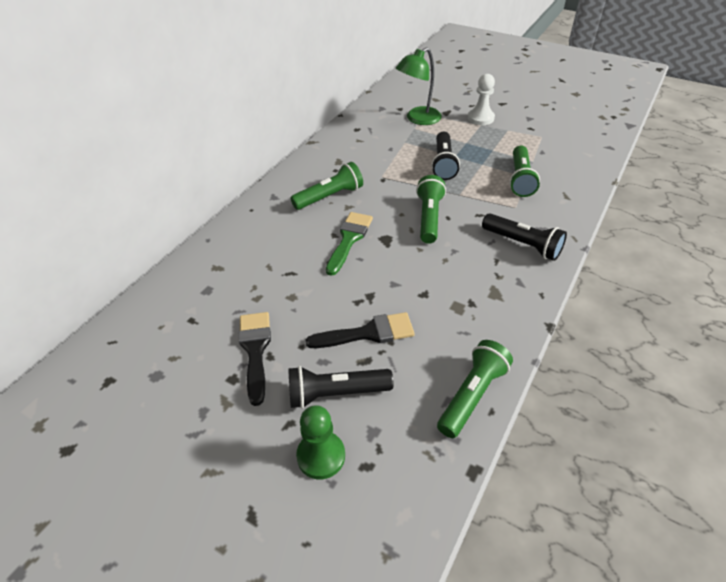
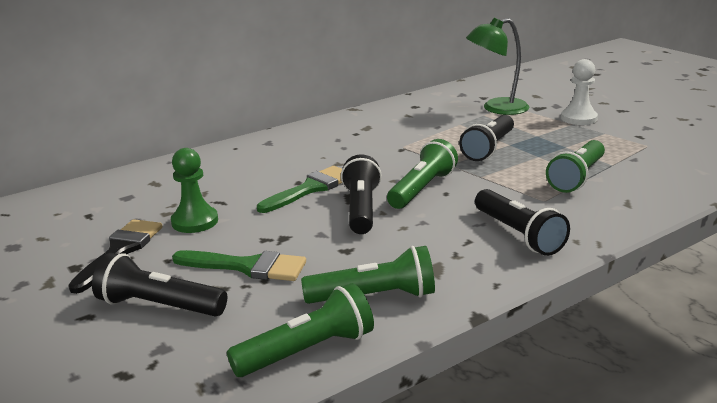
camera: 25 degrees right, 20 degrees down
(321, 456) = (88, 351): green pawn -> green pawn (195, 221)
(330, 196) = (326, 152): green flashlight -> green flashlight (374, 297)
(368, 333) = (247, 267): black brush -> green brush
(402, 250) = (361, 209): none -> black flashlight

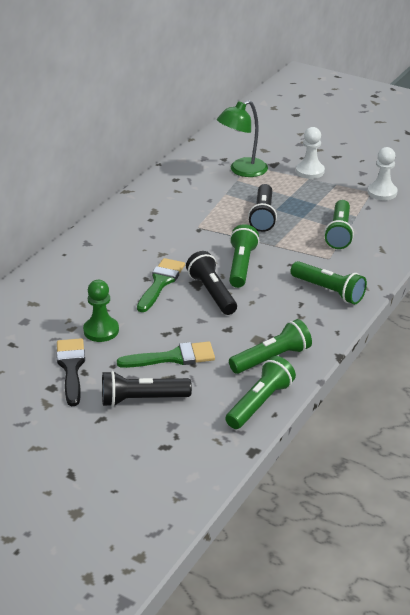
camera: 25 degrees left, 10 degrees up
(518, 234) = (328, 291): black flashlight -> green flashlight
(663, 148) = (382, 192): none -> white pawn

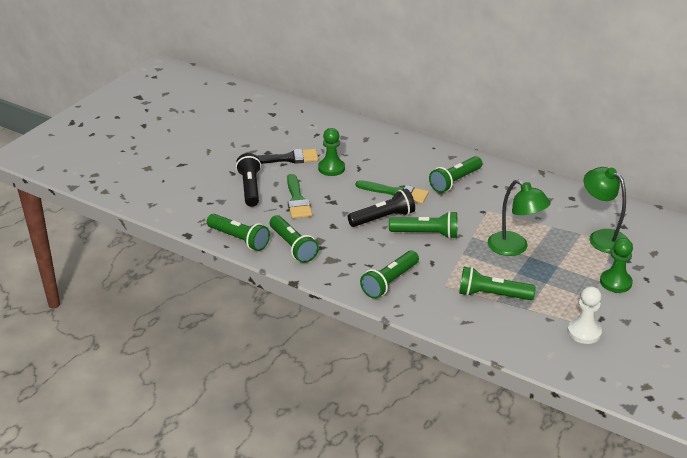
camera: 90 degrees right, 0 degrees up
(139, 243) = (455, 181): none -> green flashlight
(263, 216) = (514, 248): black flashlight -> green lamp
(310, 171) = (615, 282): white pawn -> green pawn

